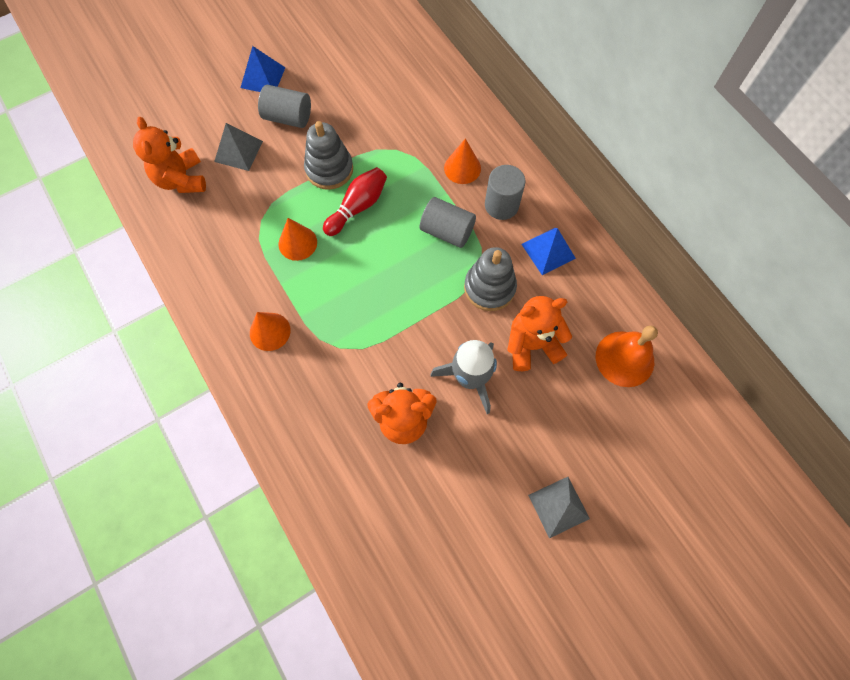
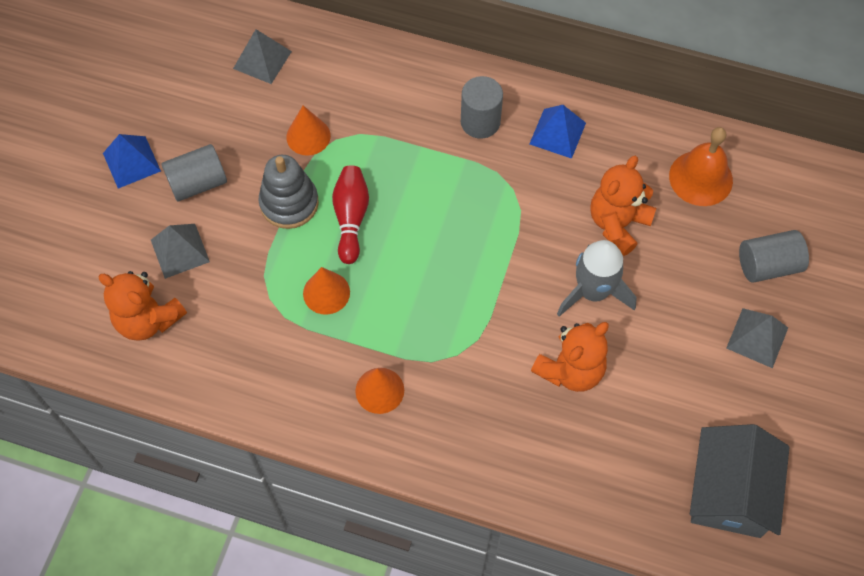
camera: 40 degrees left, 5 degrees down
(398, 68) = (262, 60): none -> grey pyramid
(433, 600) = (730, 491): none -> grey house
(447, 231) = (454, 180): grey cylinder -> grey cylinder (768, 265)
(462, 168) = (413, 113): orange cone -> orange cone (308, 136)
(489, 288) = (537, 202): grey stacking toy -> none

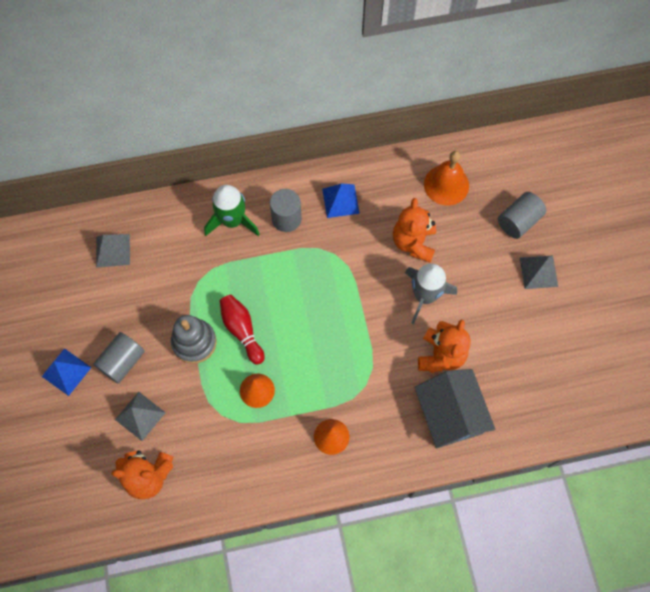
camera: 30 degrees left, 5 degrees up
(308, 136) = (178, 288): orange cone -> none
(415, 93) = (232, 221): none -> green rocket
(730, 491) = (578, 379): grey house -> grey house (450, 414)

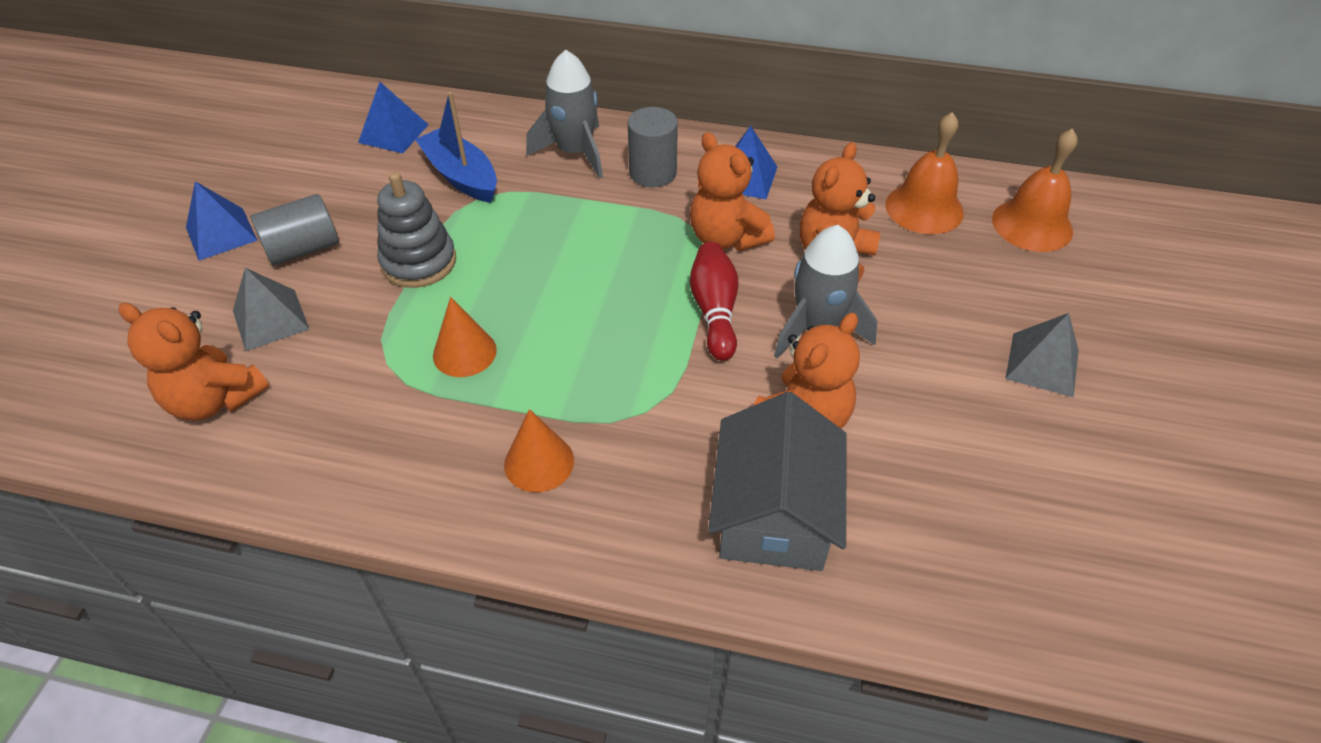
camera: 25 degrees right, 20 degrees down
(113, 250) = (393, 133): grey pyramid -> blue pyramid
(177, 268) = (461, 176): none -> blue boat
(232, 221) = (574, 152): green rocket -> grey rocket
(242, 330) = (498, 272): red bowling pin -> red bowling pin (714, 311)
(351, 252) = (726, 238): none -> orange teddy bear
(505, 174) = (1032, 225): none -> orange bell
(518, 221) = (1031, 287): grey cylinder -> none

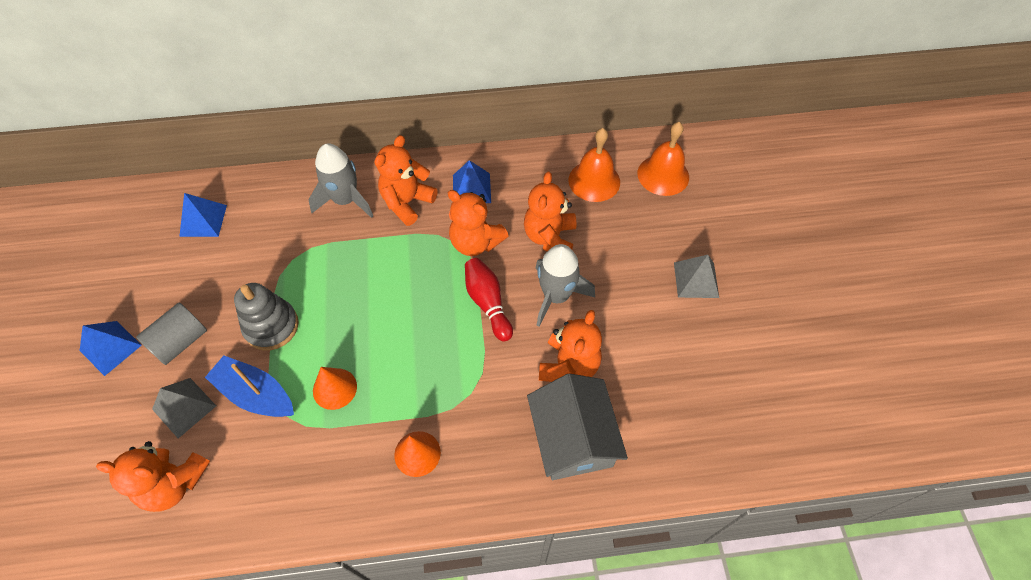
camera: 20 degrees left, 10 degrees up
(461, 176) = (271, 244): blue boat -> blue boat (256, 394)
(653, 173) = (407, 202): grey cylinder -> orange teddy bear

